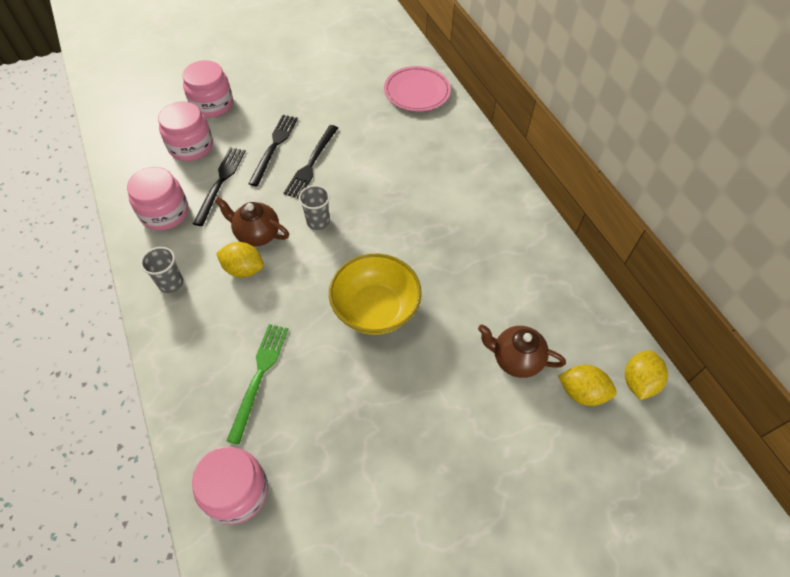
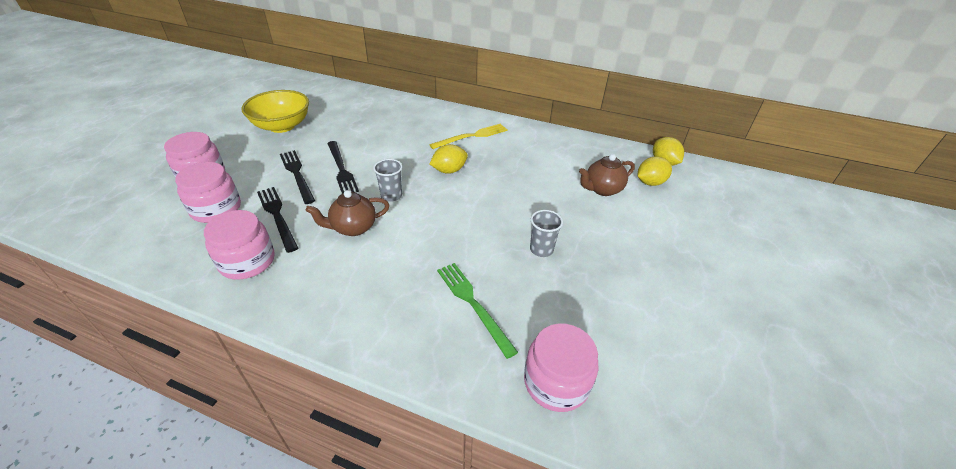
camera: 45 degrees left, 15 degrees down
(171, 283) = (318, 300): grey cup -> grey cup (541, 249)
(243, 269) = (371, 253): yellow lemon -> yellow lemon (449, 170)
(375, 309) = (496, 216): yellow bowl -> yellow bowl (282, 126)
(417, 92) = (367, 103): pink plate -> none
(466, 199) = (472, 136): none -> yellow fork

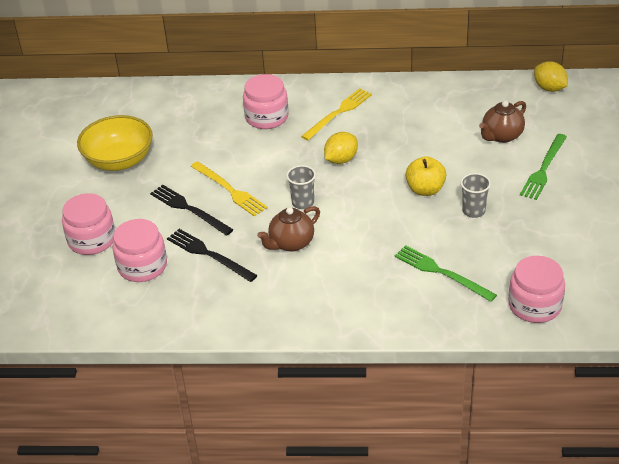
camera: 15 degrees left, 0 degrees up
(247, 261) = (220, 300): pink jar -> pink jar (266, 117)
(341, 169) = (230, 190): black fork -> yellow fork
(506, 216) = (425, 189): none -> yellow apple
(631, 229) = (544, 169): none -> green fork
(650, 182) = (544, 115): yellow lemon -> none

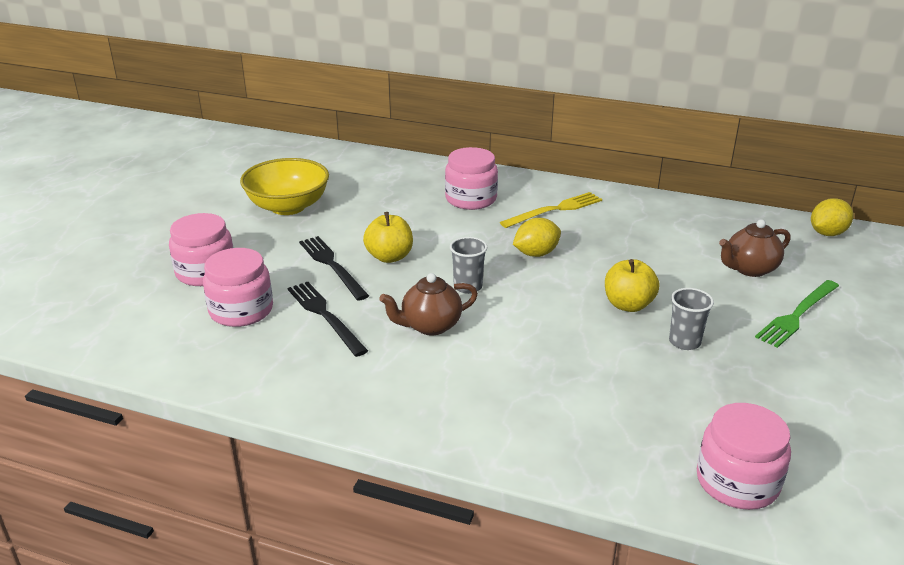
camera: 15 degrees right, 10 degrees down
(230, 190) = (389, 257): yellow fork -> yellow apple
(441, 272) = (612, 405): green fork -> none
(549, 88) = (827, 233): yellow lemon -> yellow lemon turned 75 degrees clockwise

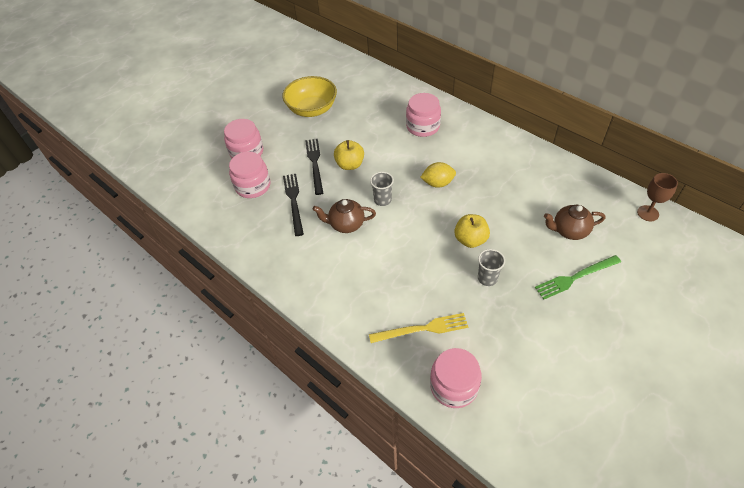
camera: 25 degrees right, 20 degrees up
(555, 210) = (471, 148): yellow fork -> yellow fork (422, 329)
(827, 233) = (648, 213): yellow lemon -> brown goblet

